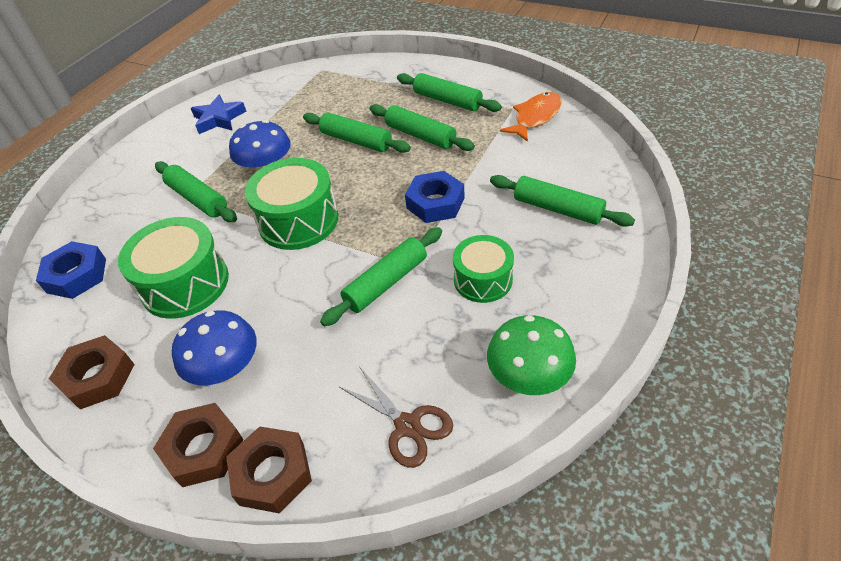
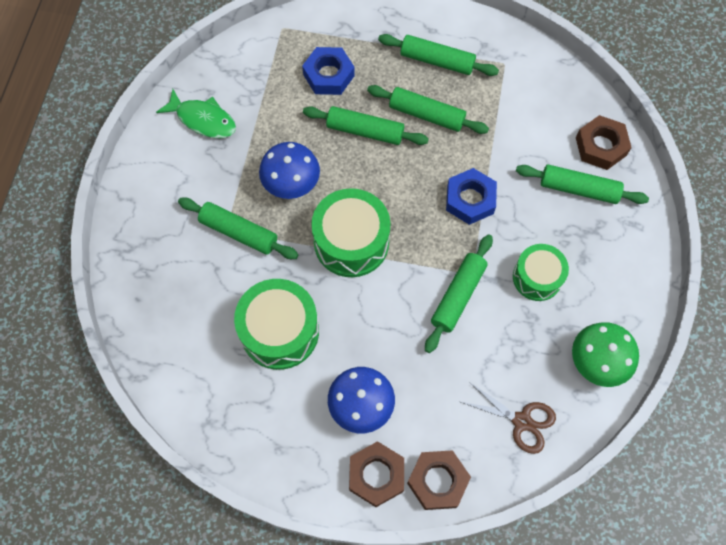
camera: 20 degrees left, 20 degrees up
(76, 275) = (170, 342): blue nut -> blue nut (328, 75)
(98, 377) = (254, 436): brown nut -> brown nut (601, 146)
(219, 119) = (203, 120): blue star -> green fish
(535, 117) = (530, 74): orange fish -> none

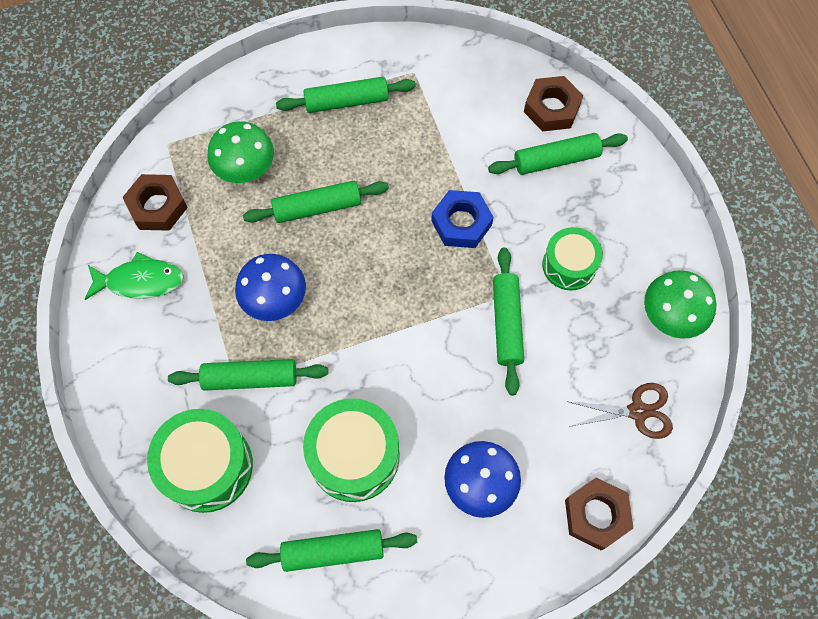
camera: 30 degrees left, 0 degrees up
(328, 75) = (245, 169): blue nut -> green mushroom
(351, 242) = (371, 326): green drum -> green drum (207, 466)
(376, 475) = (535, 544): brown nut -> brown nut (157, 206)
(426, 115) = (369, 160): green rolling pin -> green rolling pin (333, 551)

